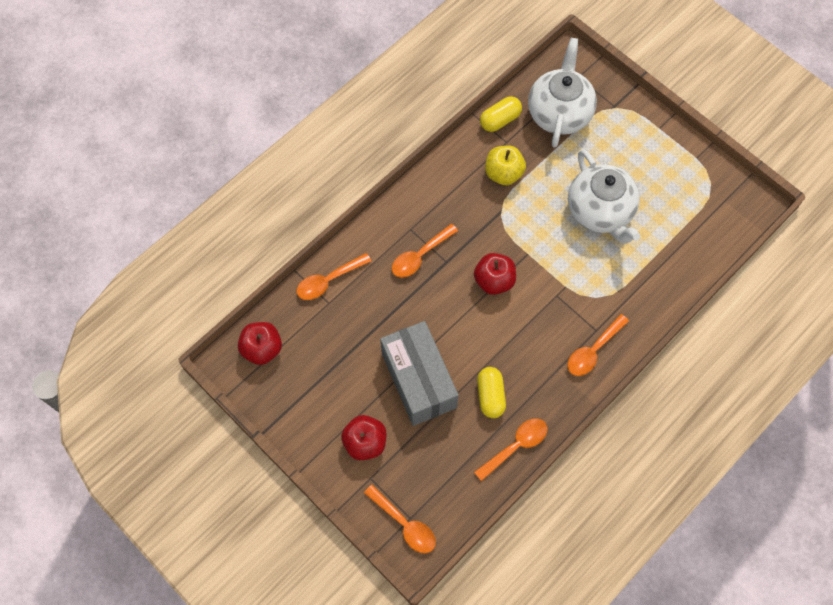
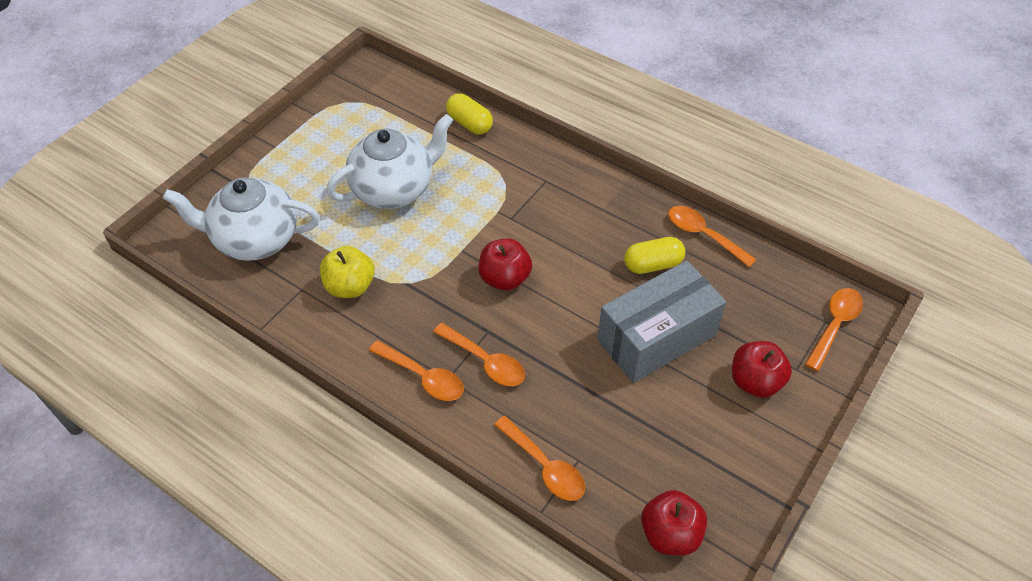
camera: 100 degrees left, 15 degrees down
(500, 120) = (267, 300): yellow capsule -> yellow capsule (469, 124)
(593, 350) = (570, 181): orange spoon -> orange spoon (423, 377)

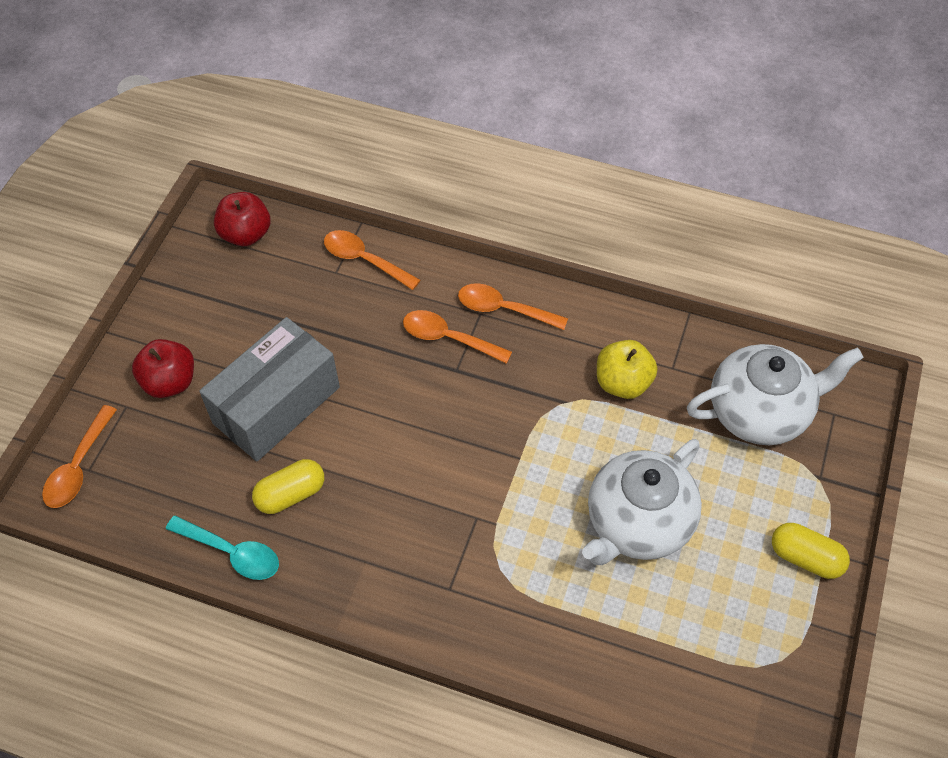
camera: 165 degrees right, 5 degrees up
(469, 124) = (586, 665): yellow capsule -> yellow capsule (805, 558)
(505, 278) = (458, 434): red apple -> none
(704, 235) = (231, 553): orange spoon -> turquoise spoon

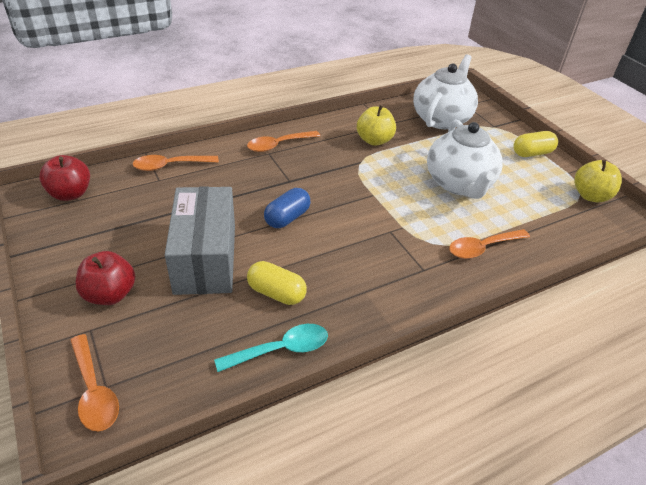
camera: 50 degrees left, 15 degrees down
(291, 494) = (276, 293): yellow capsule -> yellow capsule turned 75 degrees counterclockwise
(397, 417) = (287, 218): none -> blue capsule
(448, 338) = (266, 171): orange spoon -> orange spoon (482, 248)
(784, 676) = (590, 196): none -> yellow apple

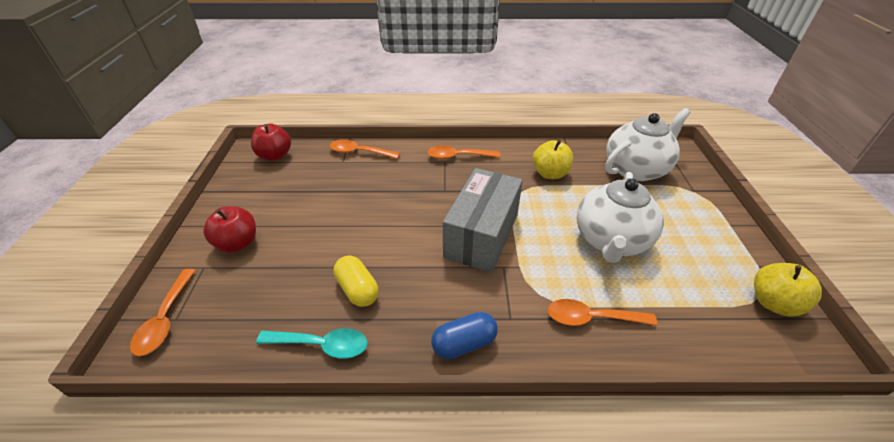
camera: 30 degrees right, 0 degrees up
(205, 258) = (326, 237): grey box -> grey box (481, 235)
(287, 218) = (418, 223): blue capsule -> blue capsule (464, 344)
(532, 153) = (723, 231): yellow capsule -> none

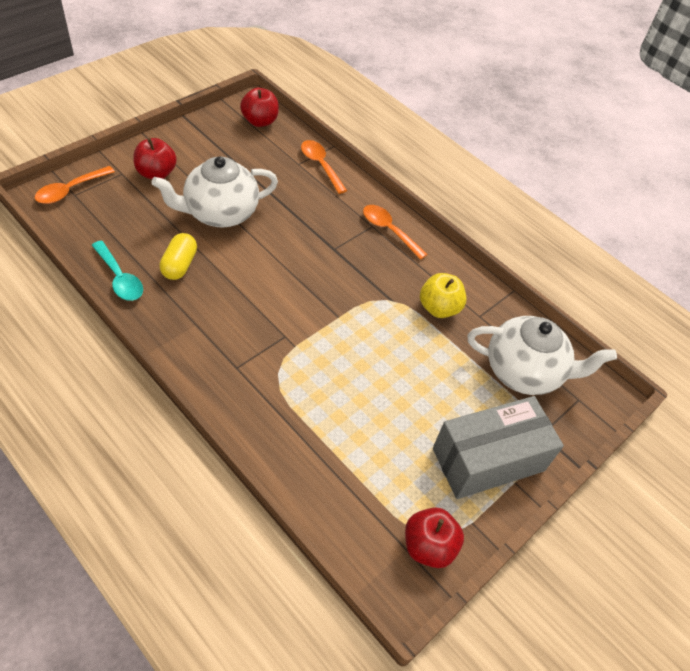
camera: 40 degrees right, 10 degrees up
(464, 344) = (189, 352): blue capsule -> none
(481, 235) = (305, 303): grey box -> grey box (488, 459)
(592, 318) = (284, 418): orange spoon -> none
(610, 241) = (390, 394): white teapot -> white teapot (220, 213)
(773, 303) = (428, 546): yellow apple -> red apple

